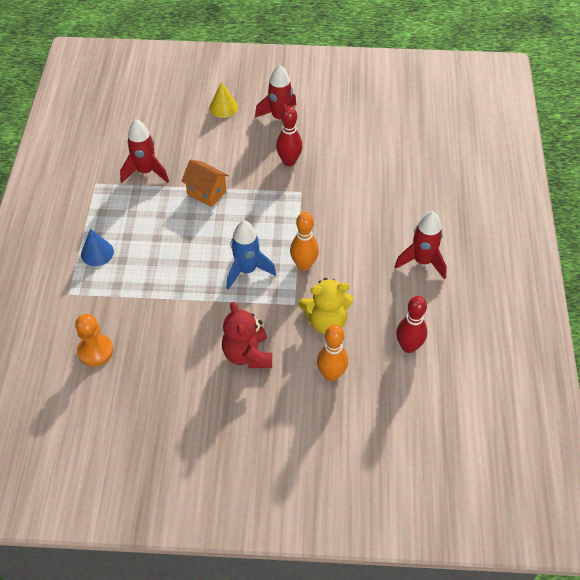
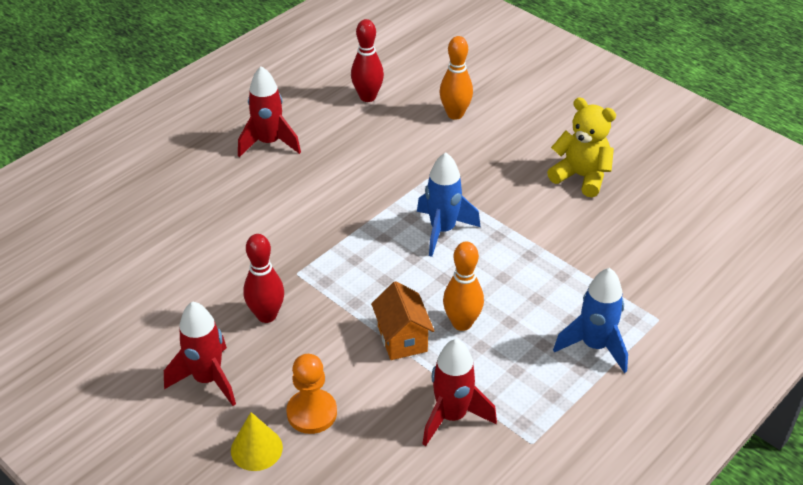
camera: 140 degrees left, 10 degrees down
(95, 351) = (664, 247): orange pawn -> orange pawn (312, 413)
(97, 253) = (594, 346): blue cone -> blue rocket
(247, 354) = (514, 165): red teddy bear -> none
(304, 265) = (380, 203): orange bowling pin -> orange bowling pin (462, 323)
(326, 321) = (415, 149): yellow teddy bear -> yellow teddy bear (581, 176)

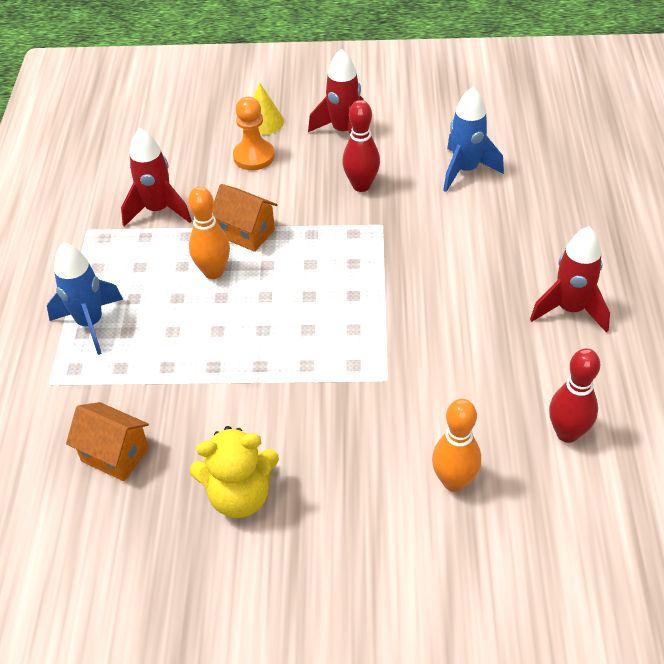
camera: 140 degrees right, 5 degrees up
(442, 230) = (312, 336): blue rocket -> blue rocket (465, 170)
(642, 243) = (115, 455): none -> orange house

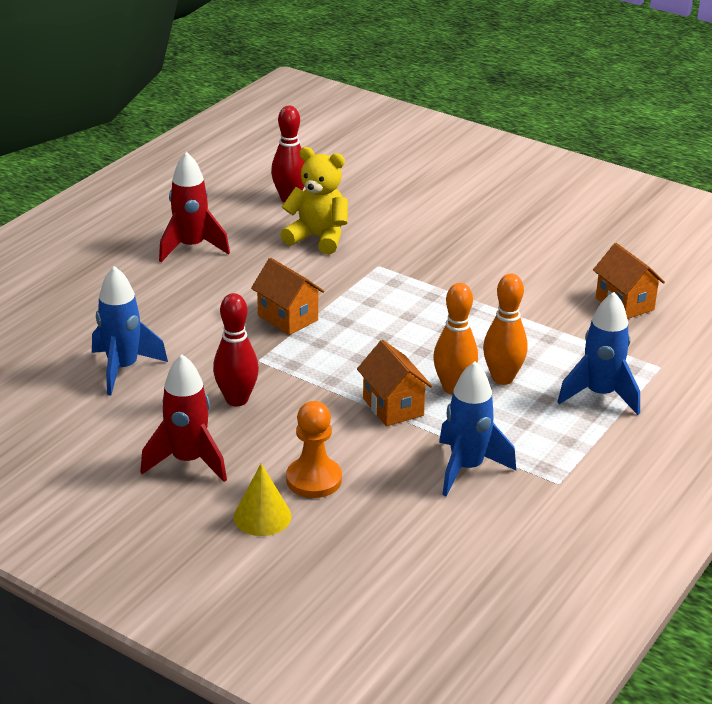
camera: 150 degrees left, 15 degrees down
(158, 210) = (467, 468): red rocket -> blue rocket
(240, 495) = (543, 252): yellow teddy bear -> yellow teddy bear (318, 238)
(402, 274) = (288, 318): none -> orange house
(454, 481) = (391, 207): orange bowling pin -> orange bowling pin (502, 378)

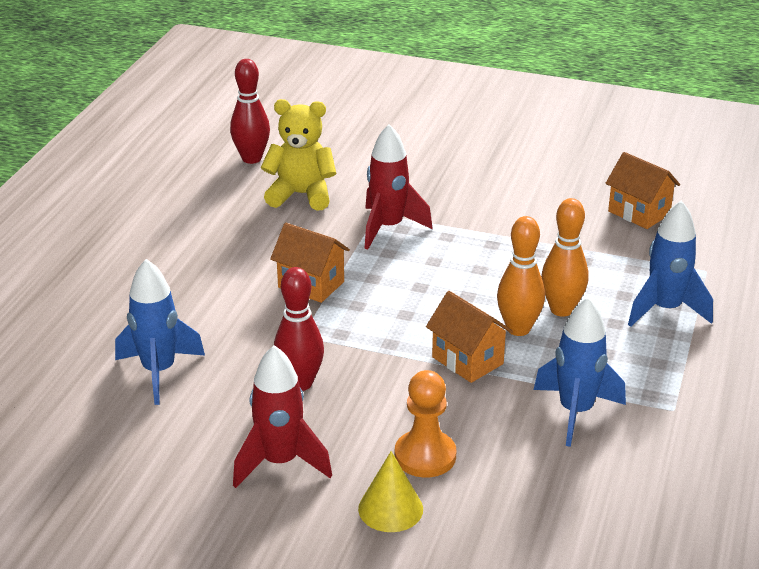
camera: 15 degrees left, 0 degrees up
(191, 247) = (171, 226): red rocket -> red rocket (388, 228)

